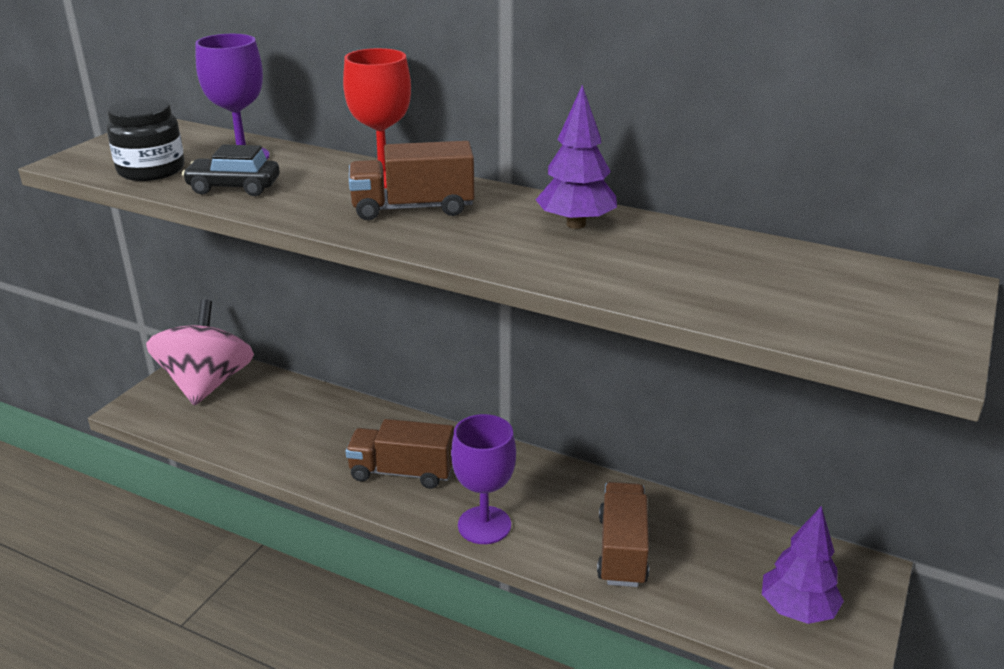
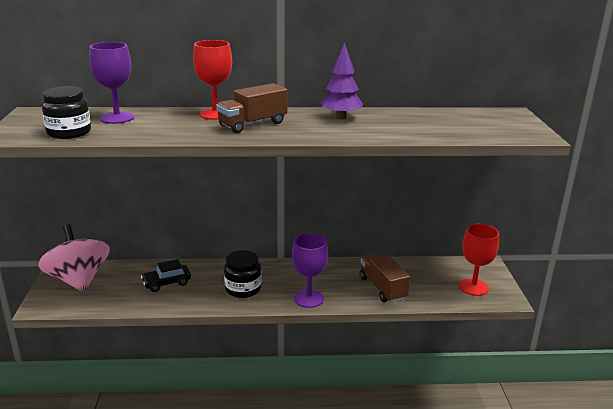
camera: 30 degrees left, 5 degrees down
(234, 187) = (137, 132): black car -> black car (167, 283)
(402, 472) = (243, 289): brown truck -> black jar
(797, 610) = (473, 287): purple tree -> red goblet

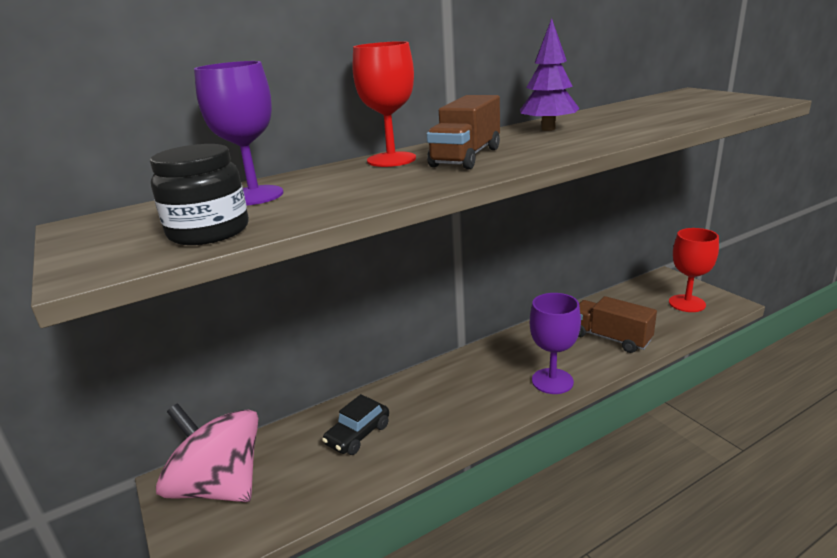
camera: 25 degrees left, 0 degrees up
(243, 289) = (464, 401): black jar -> none

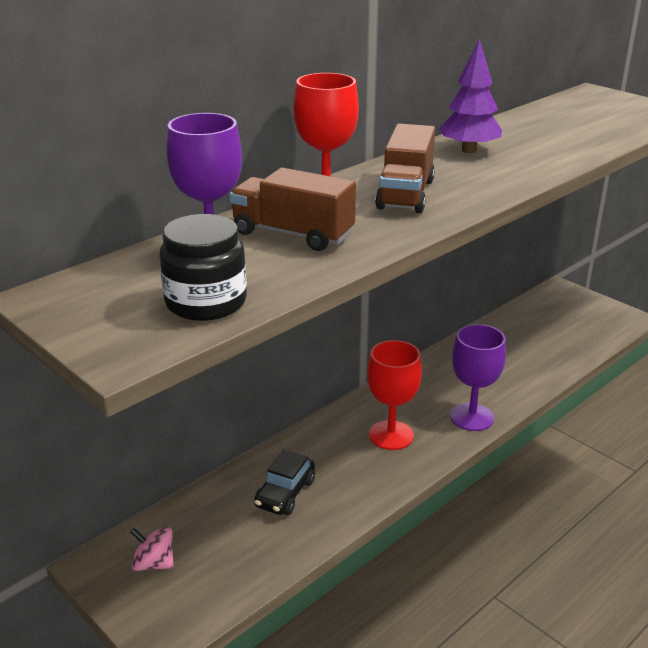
camera: 15 degrees left, 5 degrees up
(220, 486) = (154, 563): pink spinning top -> pink spinning top, size x0.43
(610, 338) = (518, 365): brown truck -> brown truck (292, 234)
(687, 303) = (587, 320): red goblet -> red goblet (391, 435)

